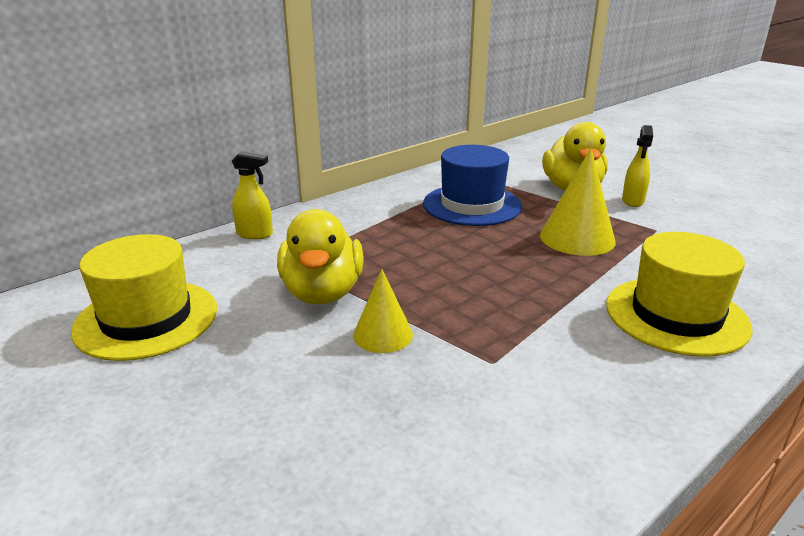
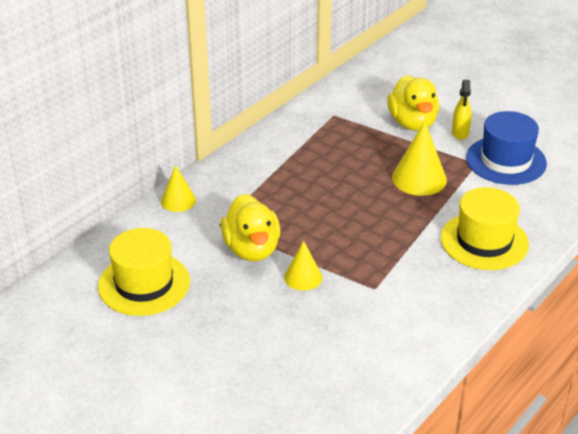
camera: 10 degrees left, 10 degrees up
(255, 234) = (178, 200): yellow spray bottle -> yellow cone
(472, 205) = (336, 150): blue hat -> blue hat (506, 160)

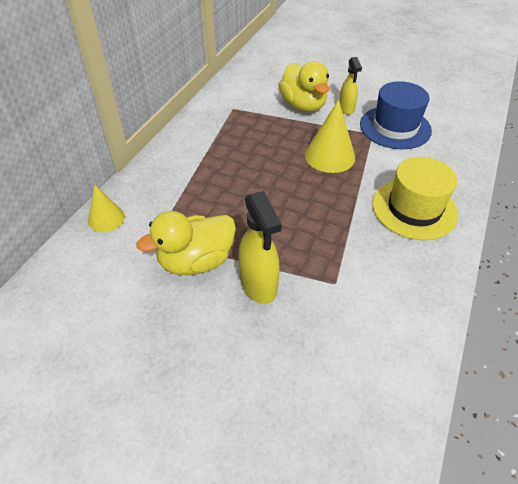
camera: 15 degrees left, 10 degrees up
(144, 284) = (86, 331): yellow hat -> none
(252, 249) = (196, 261): yellow duck -> yellow duck turned 90 degrees clockwise
(303, 277) = (259, 285): yellow cone -> yellow spray bottle

